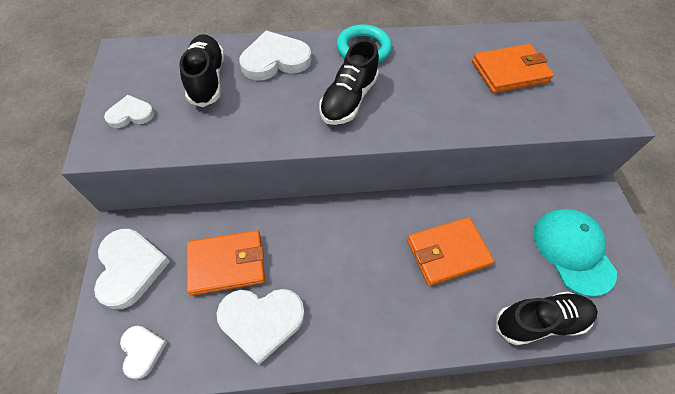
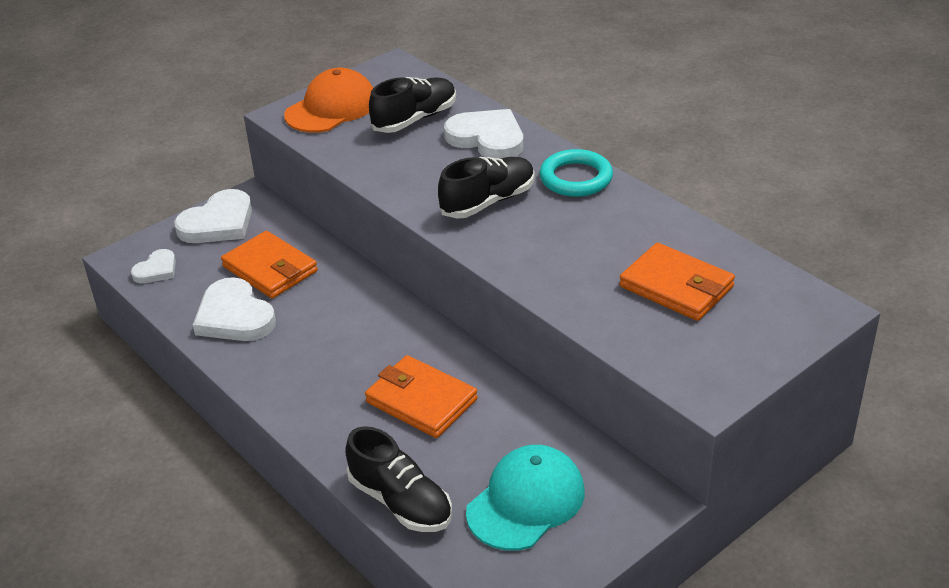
camera: 60 degrees right, 20 degrees down
(131, 114) = (331, 108): white heart -> orange cap
(348, 99) = (488, 202): black shoe -> black shoe turned 150 degrees clockwise

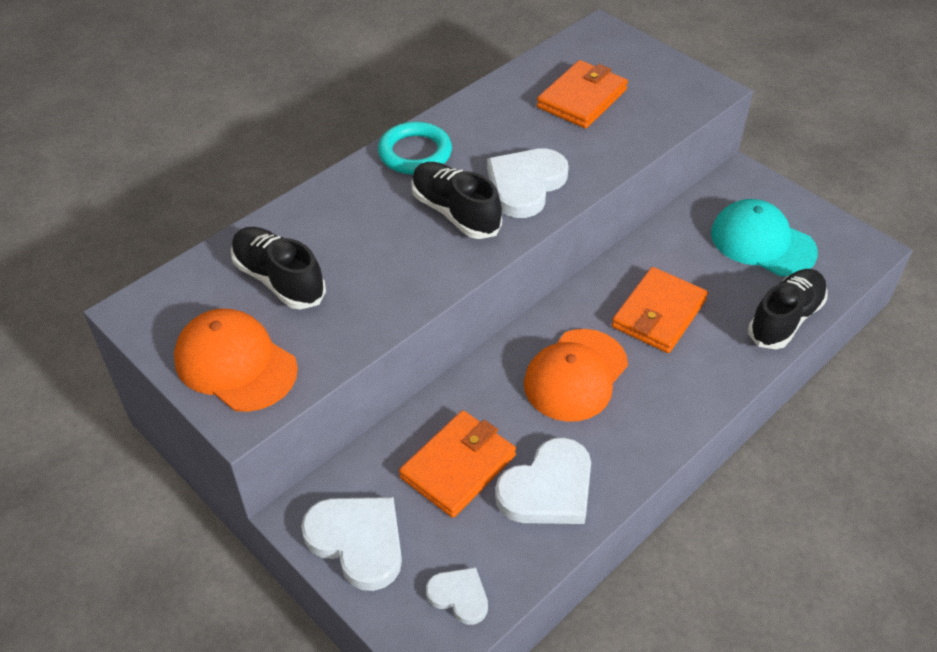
camera: 95 degrees left, 10 degrees up
(351, 338) = (575, 375): none -> orange cap
(487, 138) = (332, 217): white heart -> white heart (525, 185)

